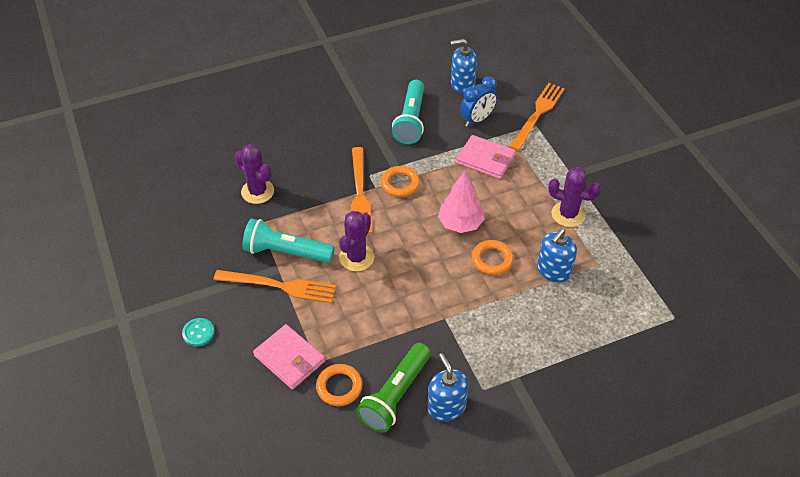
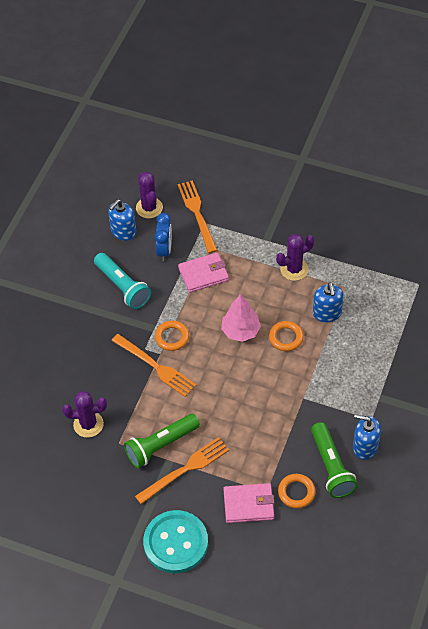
camera: 45 degrees left, 5 degrees up
(198, 333) = (175, 543): turquoise button -> turquoise button, size x2.40
(286, 252) = (161, 445): turquoise flashlight -> green flashlight
(356, 258) = (207, 409): purple cactus -> purple cactus (149, 208)

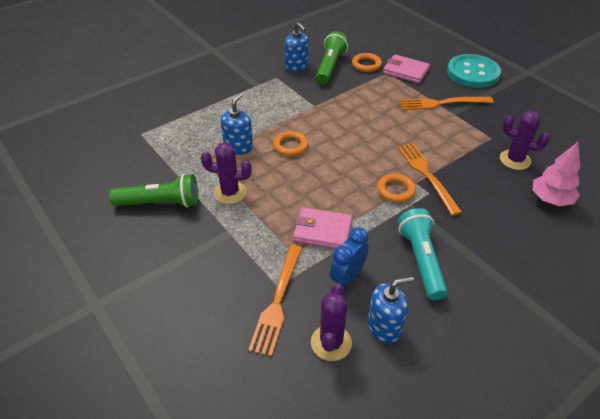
camera: 150 degrees left, 10 degrees down
(161, 445) = (454, 123): green flashlight -> green flashlight (160, 203)
(240, 331) = (326, 167): pink tree -> pink tree (550, 199)

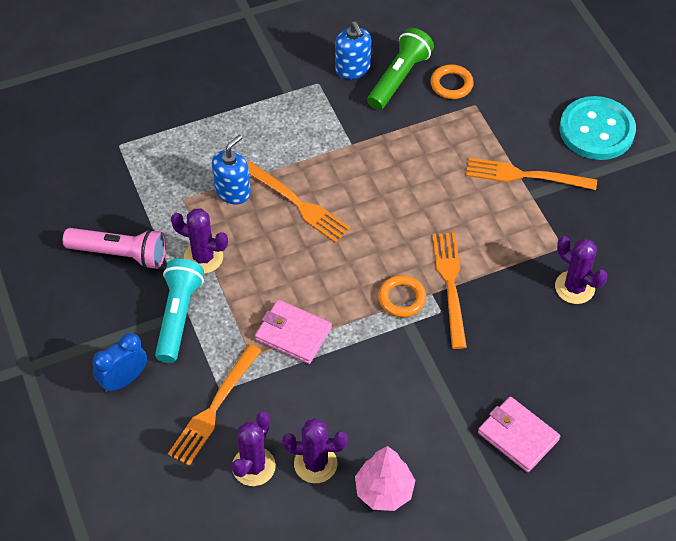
camera: 15 degrees right, 10 degrees up
(160, 203) = (120, 254): green flashlight -> pink flashlight
(290, 146) = (298, 204): orange ring -> orange fork
(347, 277) = (299, 398): blue clock -> blue clock (124, 380)
(384, 327) = (315, 464): blue soap dispenser -> purple cactus
(405, 71) = (502, 107): pink wallet -> pink wallet (518, 436)
(421, 260) = (390, 397): turquoise flashlight -> turquoise flashlight (178, 316)
(550, 199) = (587, 354): pink tree -> pink tree (384, 491)

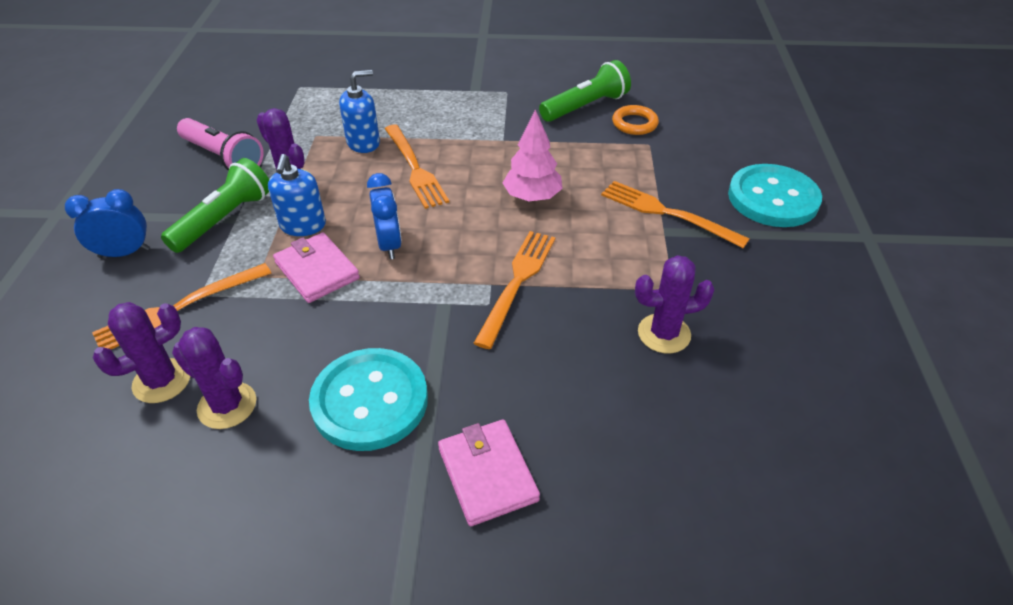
camera: 25 degrees right, 10 degrees down
(178, 316) = (224, 219): turquoise flashlight -> green flashlight
(331, 288) = (389, 245): none -> blue clock
(352, 69) = (546, 90): blue soap dispenser -> blue soap dispenser (303, 225)
(384, 491) = (276, 470): pink tree -> pink tree (532, 197)
(402, 298) = (454, 277): orange ring -> none
(410, 420) = (370, 401): none -> turquoise button
(574, 287) = (664, 334): purple cactus -> purple cactus turned 75 degrees counterclockwise

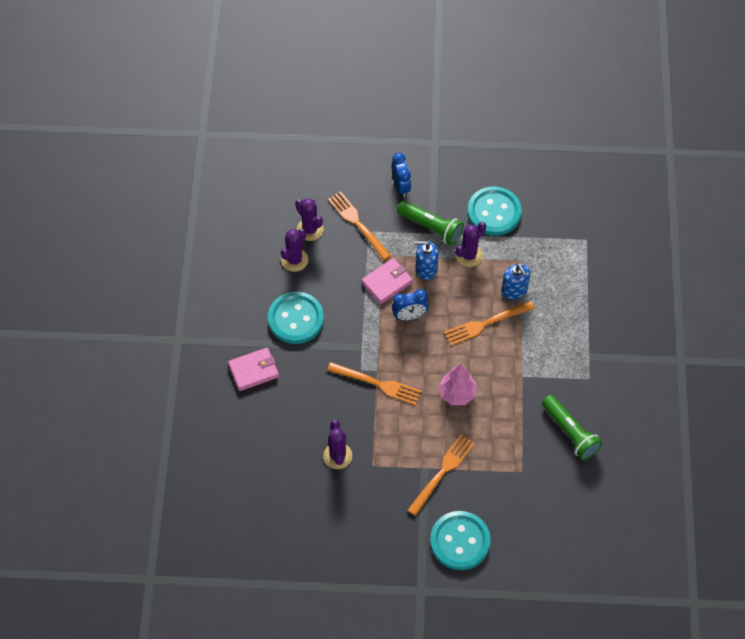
camera: 90 degrees right, 15 degrees up
(223, 157) = (494, 212): pink flashlight -> turquoise button
(634, 123) = (548, 465): orange ring -> none

